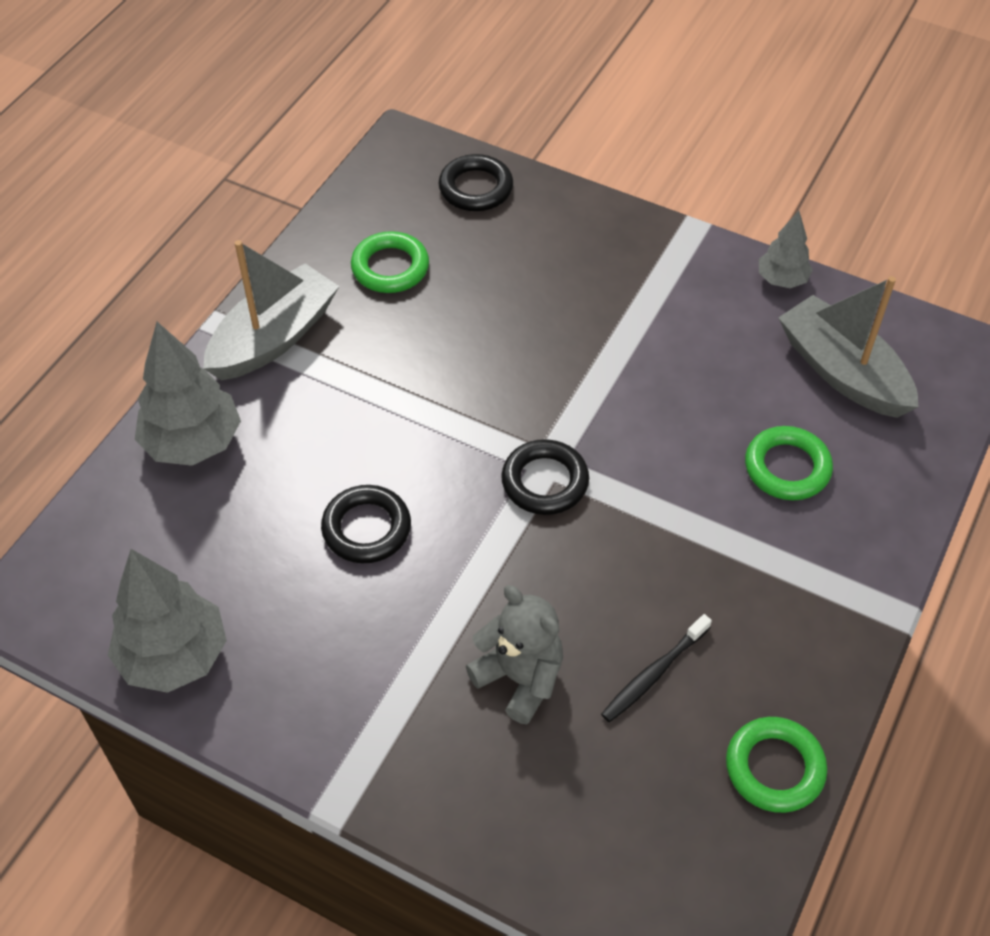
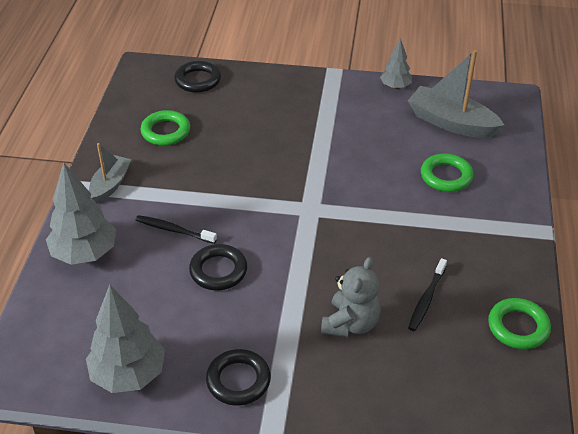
camera: 20 degrees left, 10 degrees down
(274, 337) = (110, 185): grey boat -> grey boat, size x0.61
(332, 441) = (174, 230): none -> black toothbrush
(520, 678) = (350, 324): grey teddy bear -> grey teddy bear turned 90 degrees clockwise
(545, 482) = (313, 218): black ring -> black ring (238, 380)

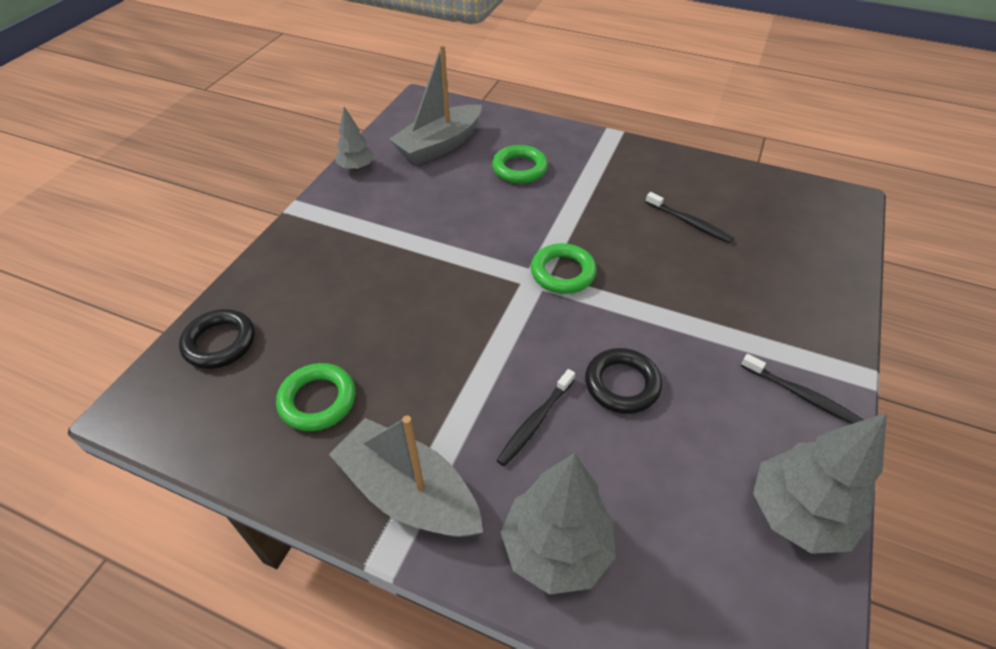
camera: 75 degrees left, 5 degrees up
(110, 185) = (409, 492): grey boat -> grey boat, size x1.63
(238, 380) = (801, 395): black ring -> black toothbrush
(350, 324) = (719, 283): grey teddy bear -> none
(518, 327) = (728, 177): green ring -> green ring (563, 272)

